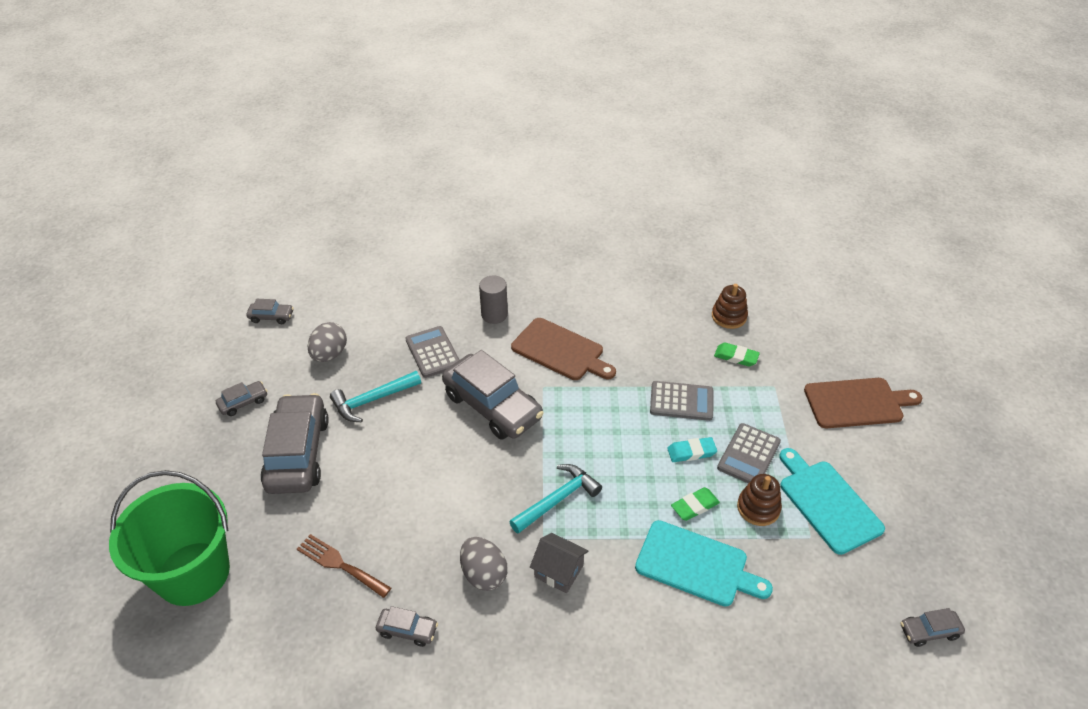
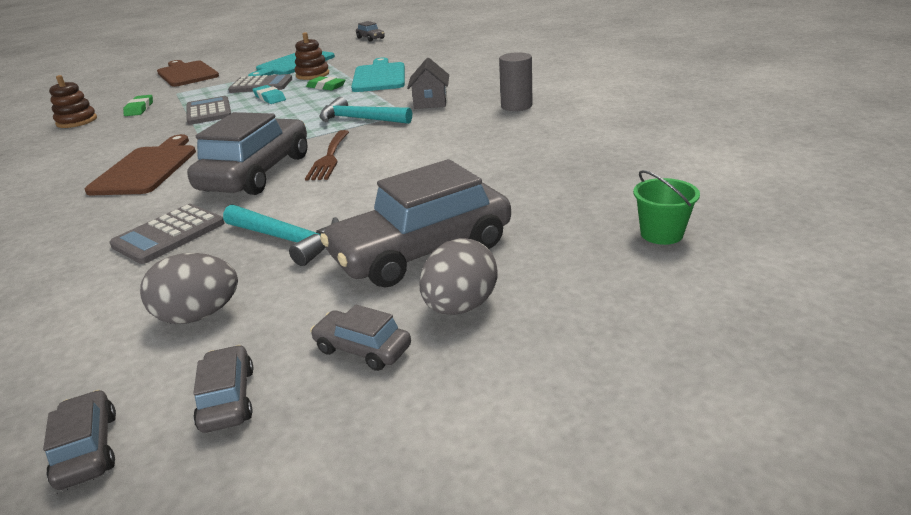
camera: 115 degrees left, 15 degrees down
(193, 573) = (661, 234): green bucket -> green bucket, size x0.40
(340, 564) = (533, 168): brown fork -> brown fork (329, 158)
(407, 630) = (550, 125): grey car -> grey car (227, 399)
(484, 574) = (464, 120): grey egg -> grey egg (460, 306)
(494, 315) = (75, 221): grey cylinder -> grey cylinder (516, 106)

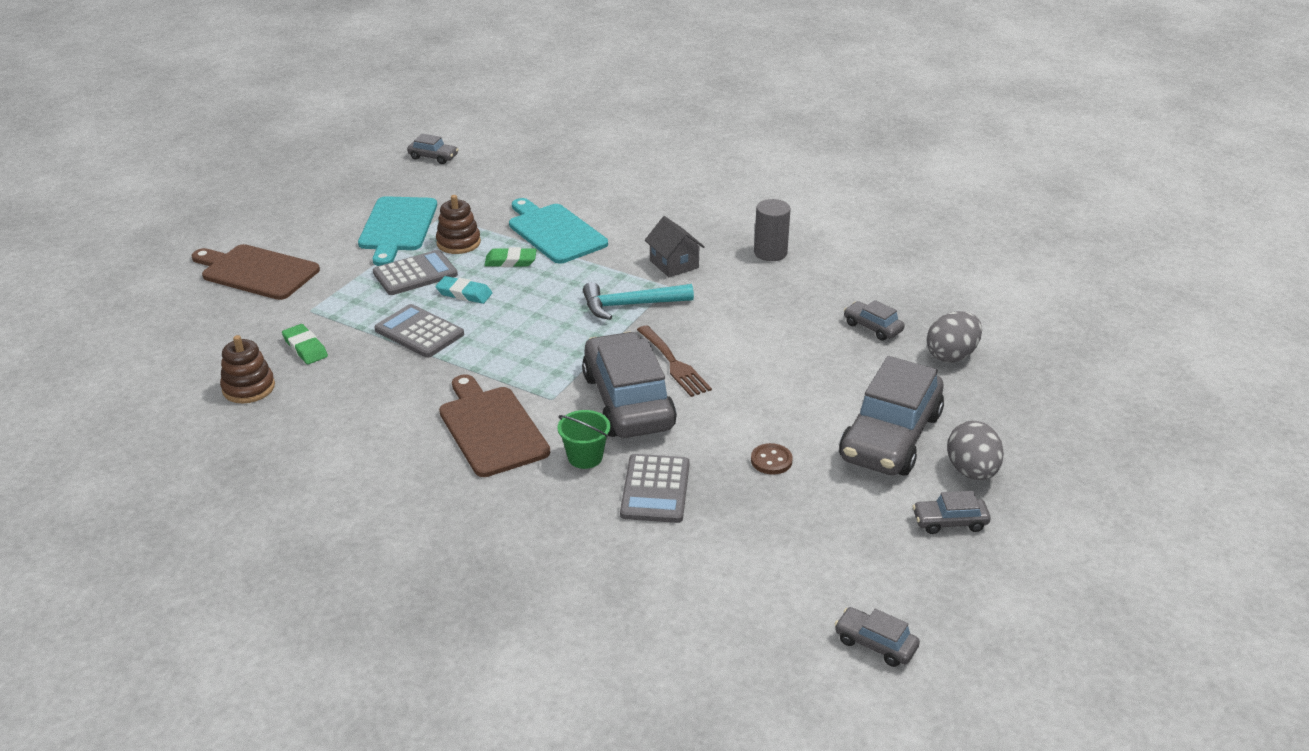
camera: 35 degrees left, 5 degrees up
(199, 315) = (803, 543): grey egg -> grey egg (951, 355)
(227, 399) = (913, 583): grey car -> grey car (872, 327)
(287, 240) = (771, 460): turquoise hammer -> brown button
(661, 234) = (1033, 372): green bucket -> green bucket (585, 457)

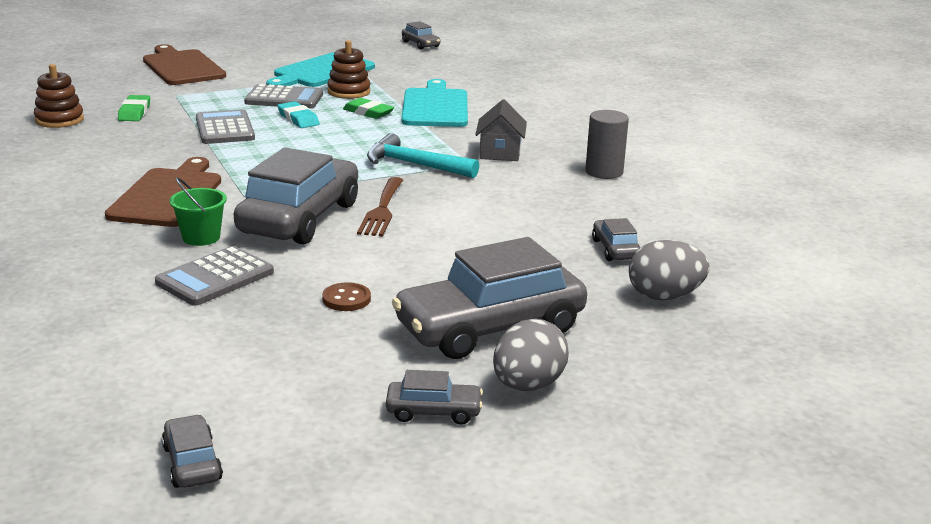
camera: 35 degrees right, 10 degrees down
(949, 522) = (433, 411): grey car -> grey car turned 150 degrees clockwise

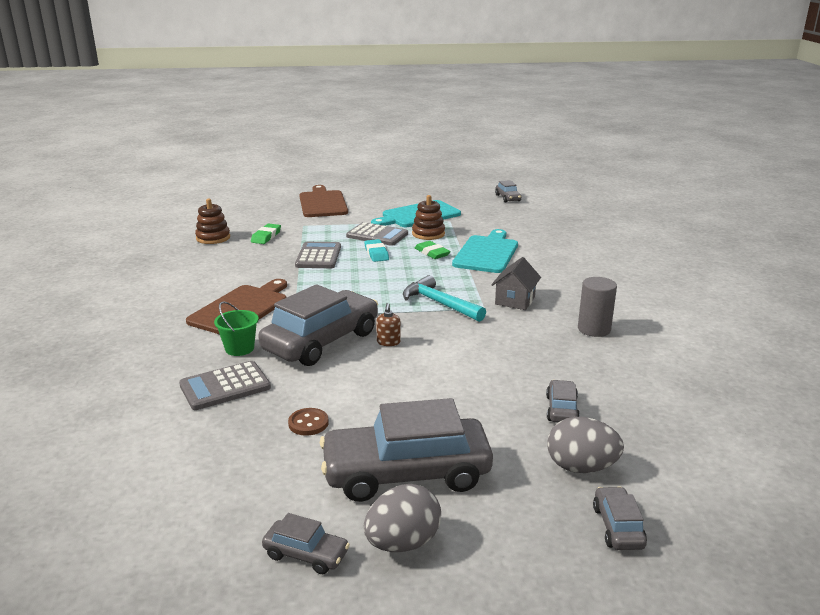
camera: 20 degrees right, 0 degrees up
(192, 463) = (88, 565): grey car -> grey car (617, 527)
(382, 210) = (388, 342): brown fork -> brown soap dispenser

